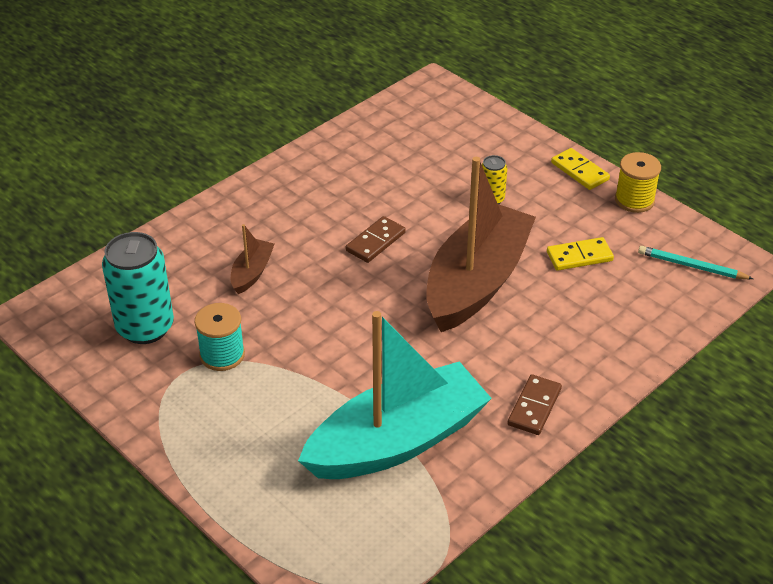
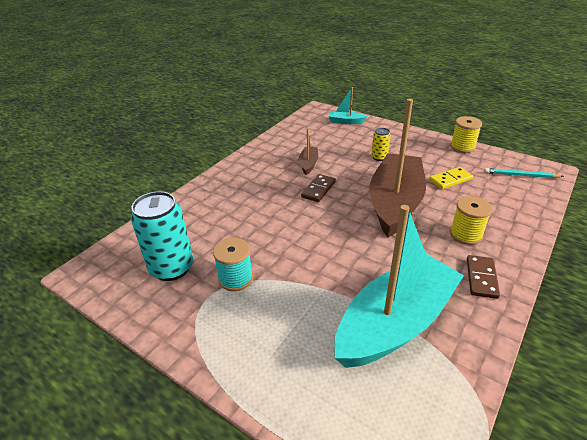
camera: 10 degrees left, 5 degrees down
(252, 272) = (242, 219): brown boat -> brown boat (308, 164)
(470, 119) = (345, 121): none -> turquoise boat
(550, 345) = (466, 234): none -> yellow spool
(580, 171) = (422, 137): yellow domino -> none

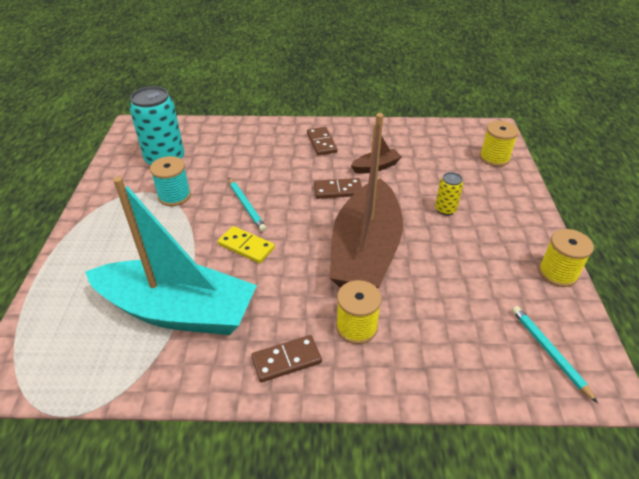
camera: 55 degrees right, 5 degrees up
(252, 175) = (321, 143): none -> brown domino
(293, 240) = (246, 206): none -> turquoise pencil
(345, 121) = (494, 158): turquoise boat -> yellow spool
(395, 203) = (365, 251): brown boat -> brown boat turned 120 degrees clockwise
(450, 179) = (461, 283): yellow domino -> yellow domino (246, 246)

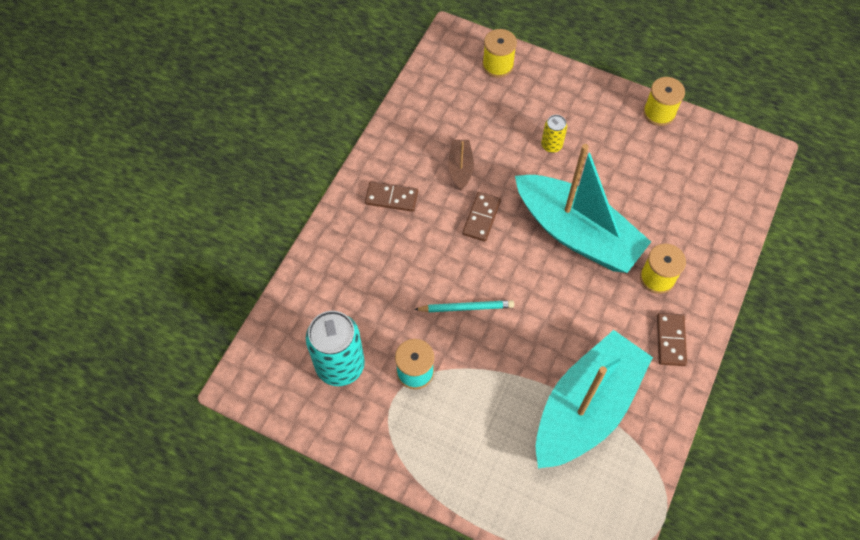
camera: 65 degrees left, 20 degrees up
(246, 246) = (527, 327): yellow domino -> none
(365, 251) = (577, 233): brown boat -> turquoise boat
(549, 352) = (727, 166): turquoise pencil -> none

